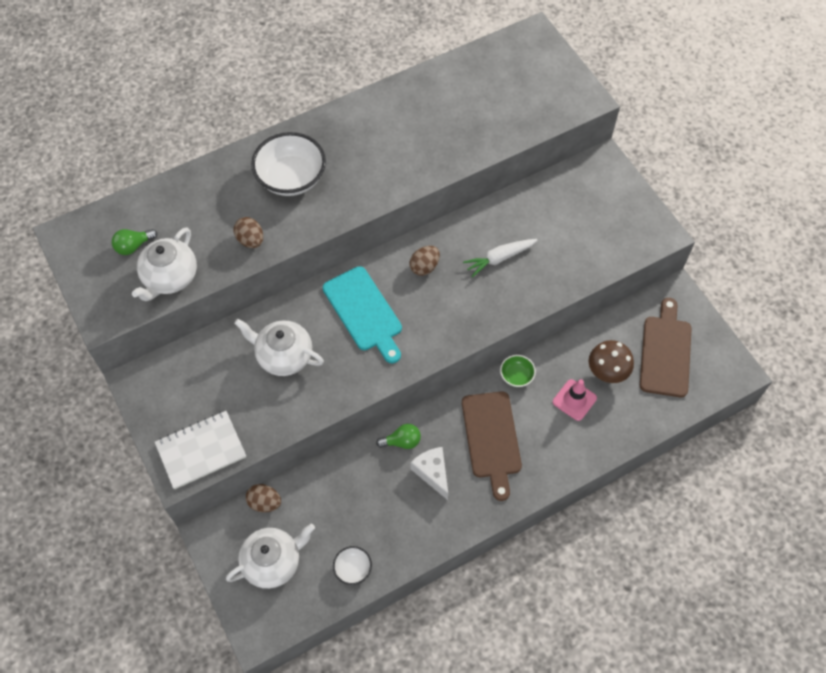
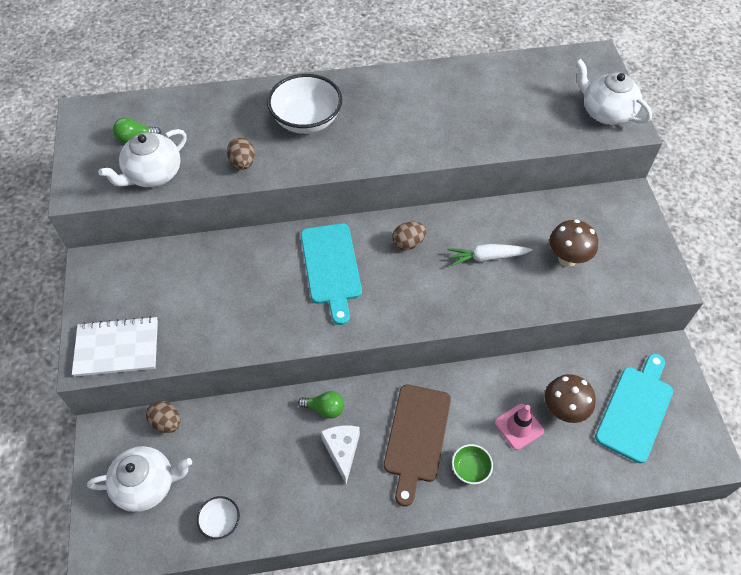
camera: 20 degrees right, 5 degrees down
(283, 356) = (236, 284): white teapot -> white teapot (606, 112)
(516, 376) = (467, 382): green bowl -> green bowl (470, 469)
(569, 237) = (567, 258): none -> brown mushroom
(665, 352) = (635, 409): brown cutting board -> turquoise cutting board

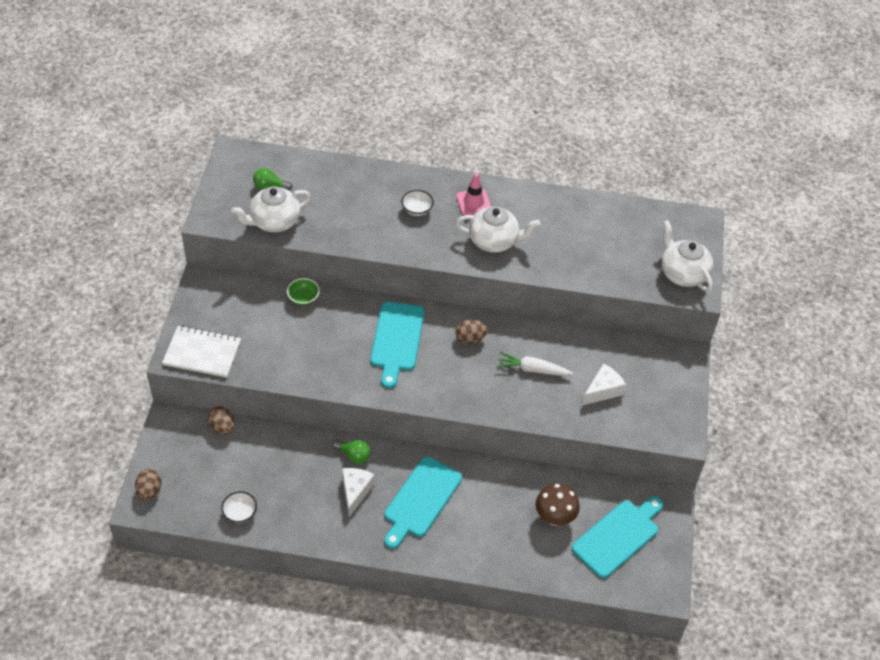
camera: 15 degrees right, 5 degrees down
(147, 485) = (192, 469): white teapot -> white teapot (494, 241)
(243, 163) = (350, 232): brown egg -> brown egg (149, 491)
(306, 120) = (417, 209): white bowl -> white bowl, size x0.49
(416, 437) = (421, 500): brown cutting board -> turquoise cutting board
(470, 469) = (455, 537): green bowl -> green bowl (303, 298)
(519, 426) = (510, 518): pink traffic cone -> pink traffic cone (473, 202)
(567, 258) = (602, 390): brown mushroom -> white cheese

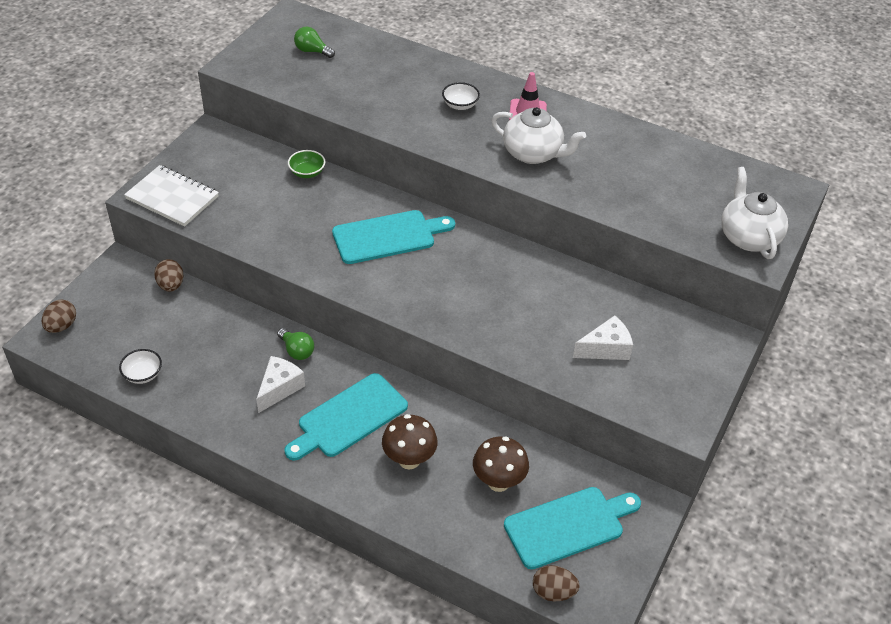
camera: 20 degrees right, 5 degrees down
(274, 221) = (299, 82): white teapot -> none
(397, 340) = (388, 236): turquoise cutting board -> turquoise cutting board turned 135 degrees counterclockwise
(470, 338) = (472, 256): brown egg -> brown egg (553, 592)
(481, 520) = (409, 460): none -> brown mushroom
(532, 369) = (530, 305): white carrot -> none

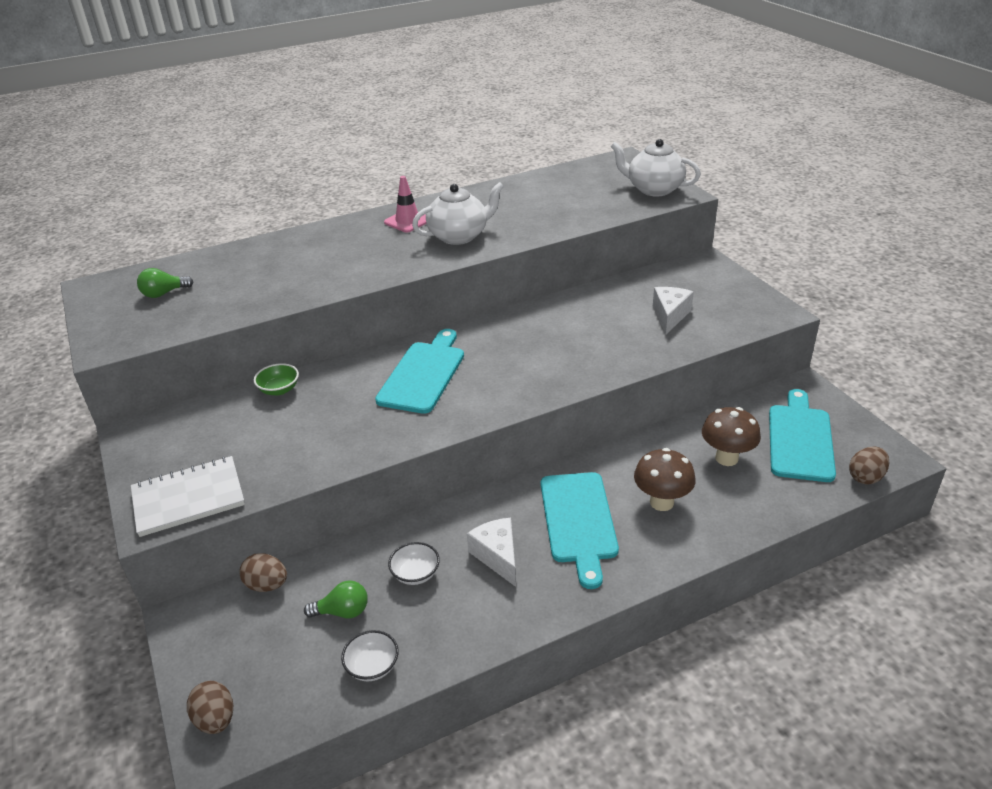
camera: 50 degrees left, 10 degrees down
(297, 351) = (460, 522): green light bulb -> green light bulb (343, 612)
(460, 105) = (354, 247): white bowl -> white bowl (415, 574)

